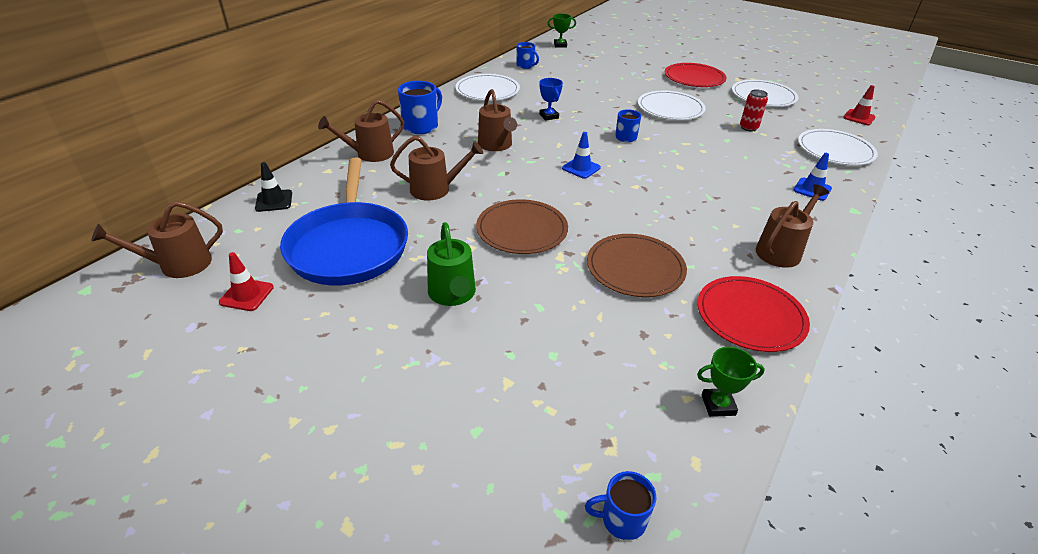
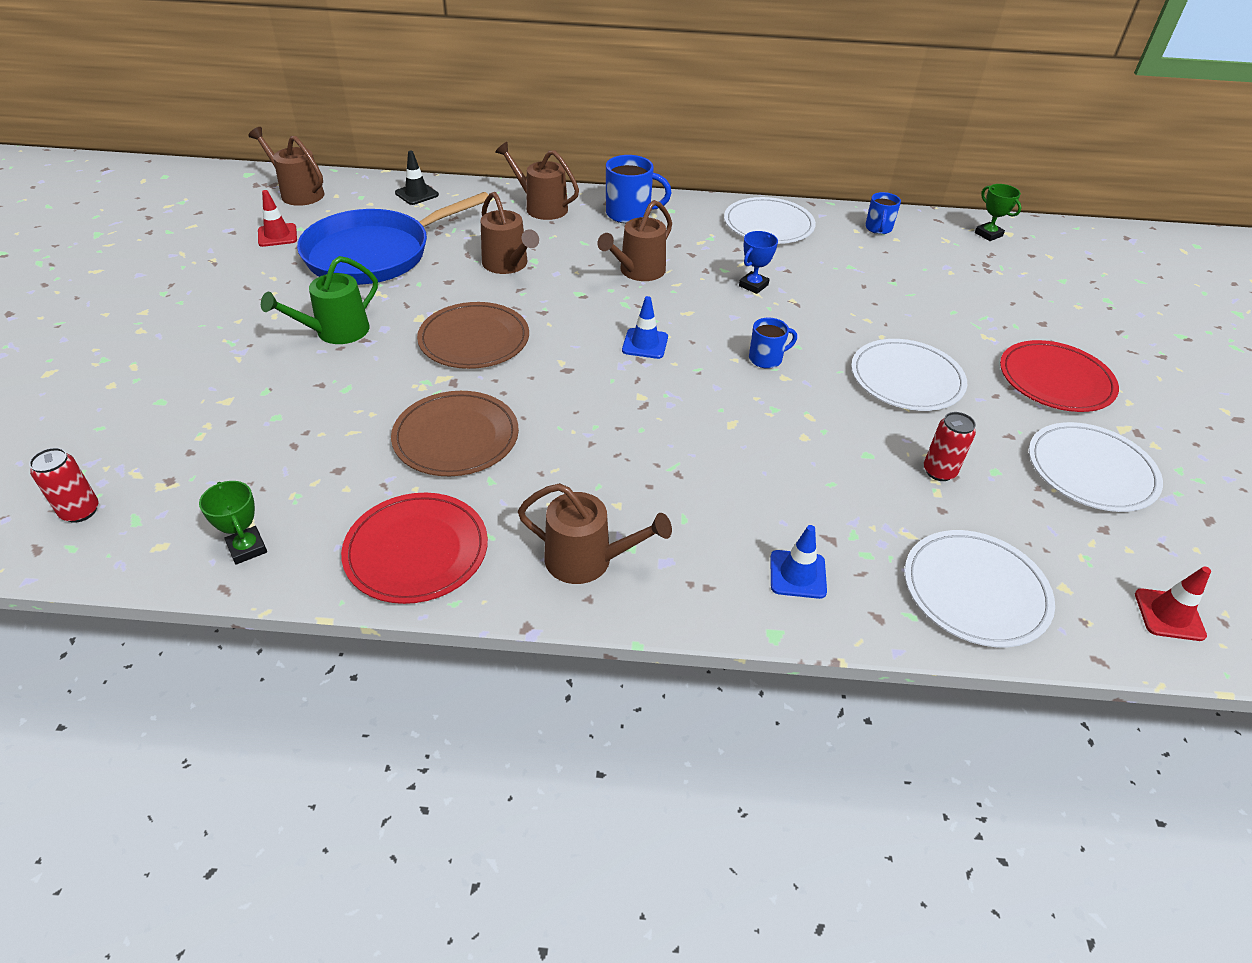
camera: 60 degrees right, 5 degrees up
(622, 519) = (80, 511): blue mug -> red can

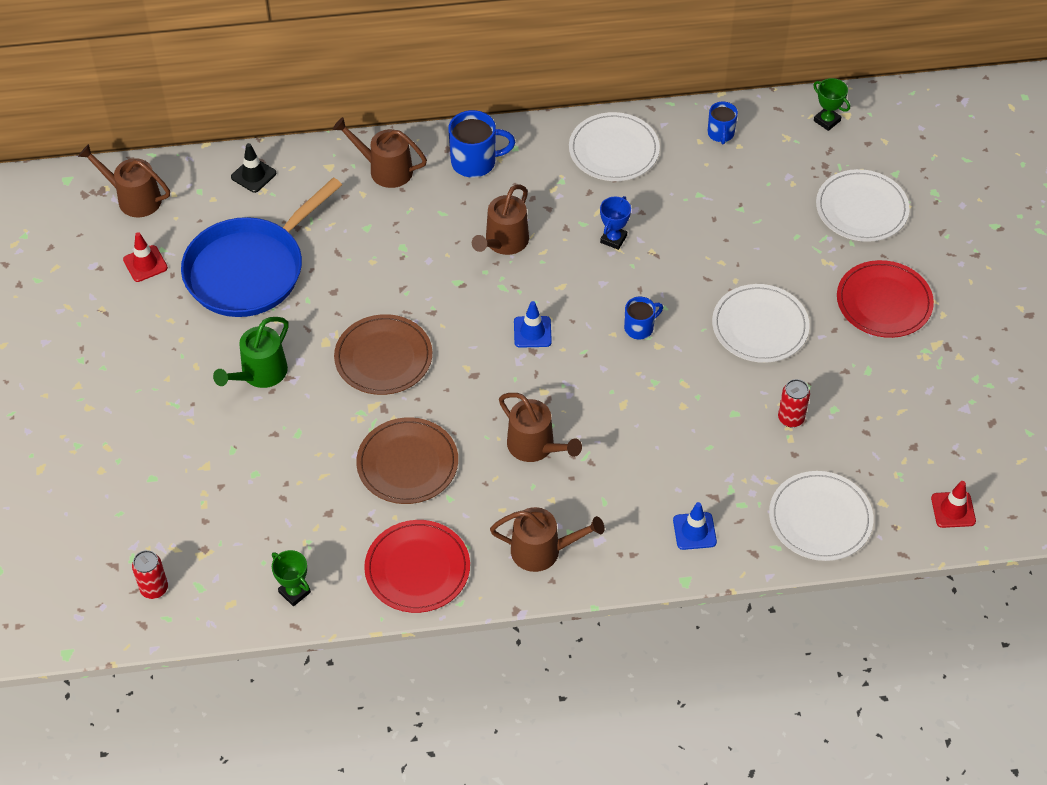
camera: 10 degrees left, 10 degrees up
(508, 265) = (380, 258): brown watering can -> brown watering can (535, 446)
(1091, 470) = (907, 393): white plate -> white plate (861, 208)

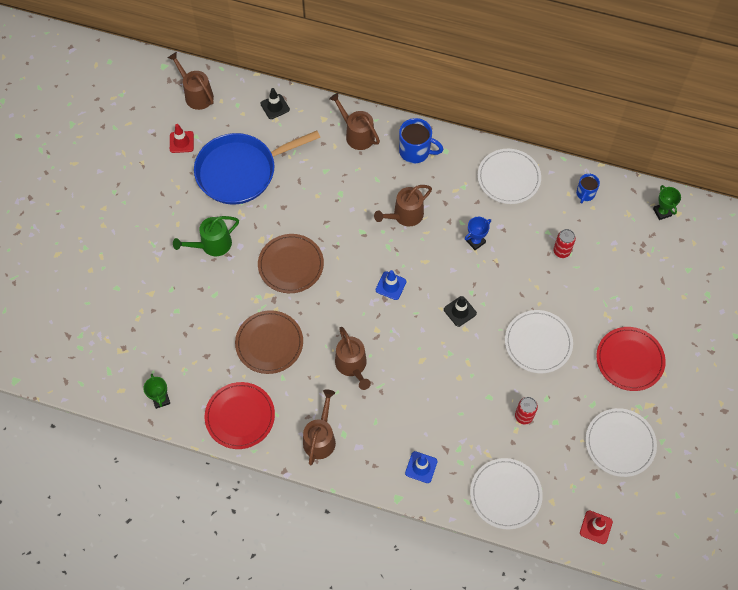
camera: 25 degrees right, 10 degrees up
(154, 588) = (83, 361): red can -> red can (561, 251)
(542, 551) = (320, 438): brown watering can -> brown watering can turned 105 degrees counterclockwise
(640, 328) = (460, 311): blue mug -> black traffic cone
(861, 208) = (651, 286): white plate -> white plate (620, 443)

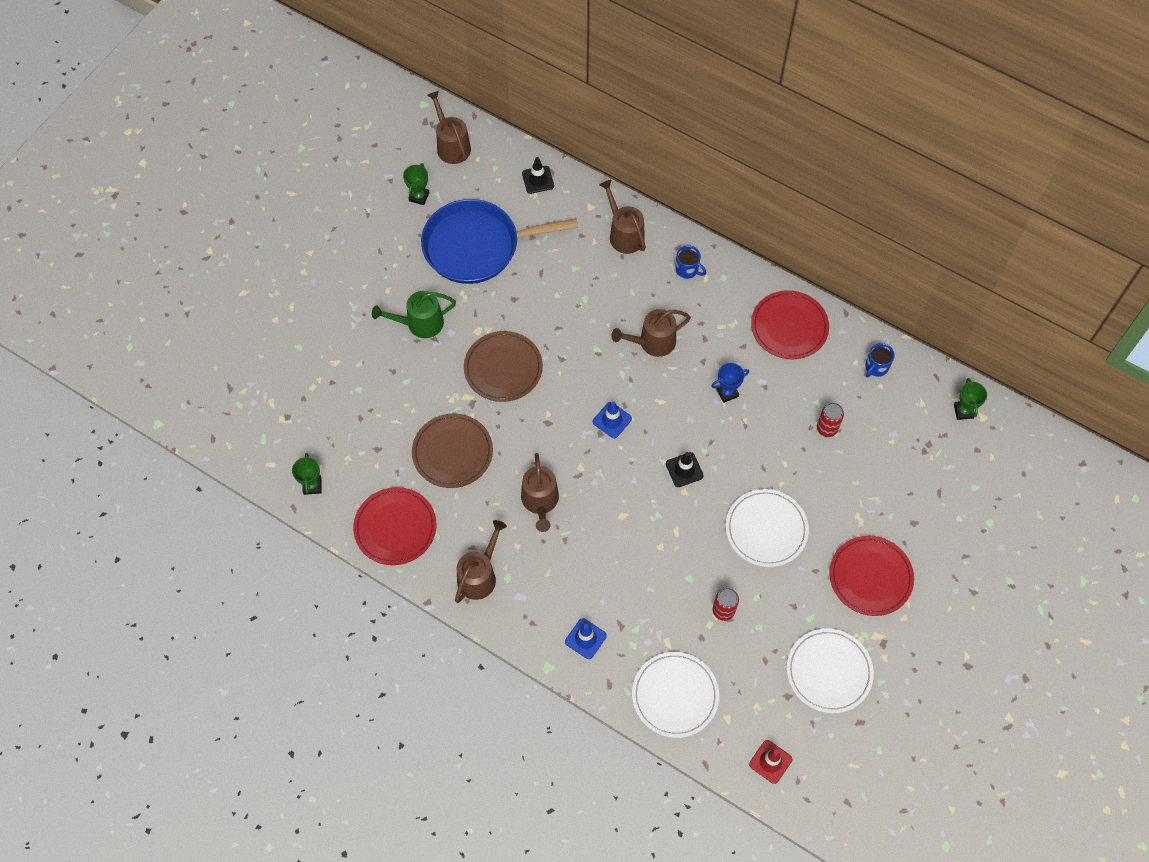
camera: 15 degrees right, 0 degrees up
(181, 142) = (419, 197): red traffic cone -> green trophy
(415, 151) = (687, 270): blue mug -> blue mug, size x0.61
(508, 178) = (789, 327): white plate -> red plate

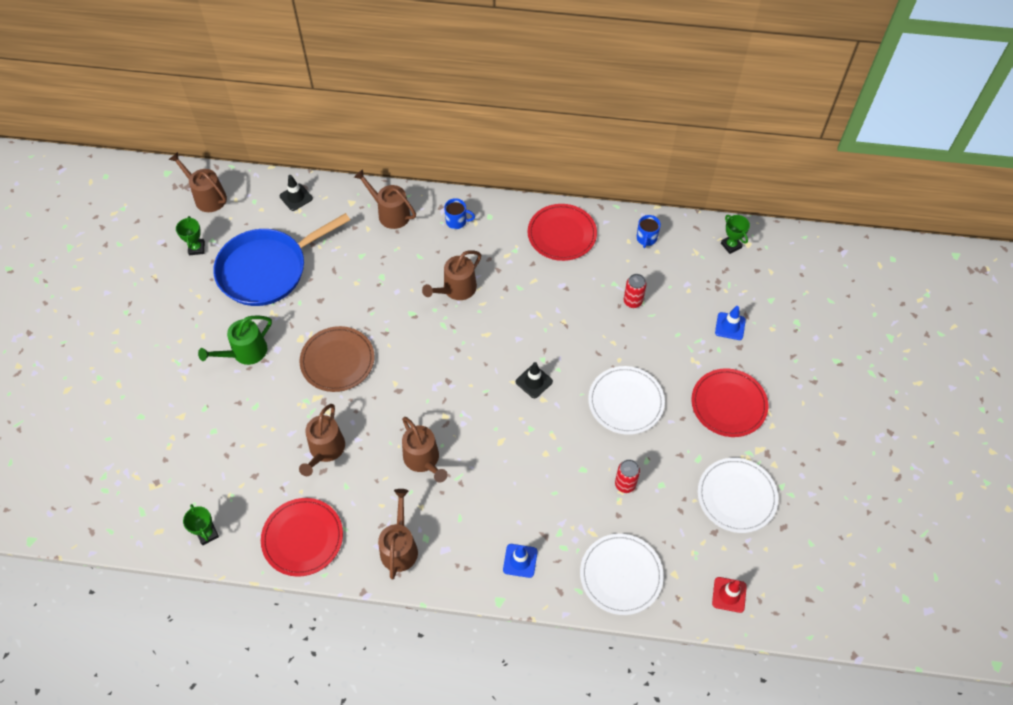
camera: 25 degrees left, 5 degrees down
(452, 452) = (325, 450): brown plate -> brown watering can
(612, 420) = (453, 366): blue traffic cone -> blue traffic cone (730, 326)
(727, 392) = (538, 305): blue trophy -> none

